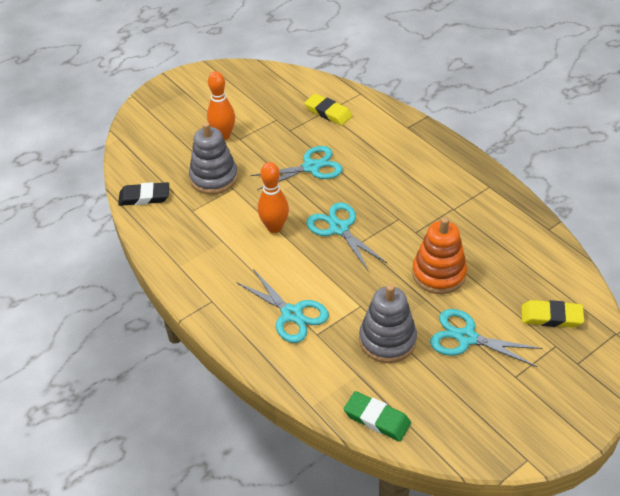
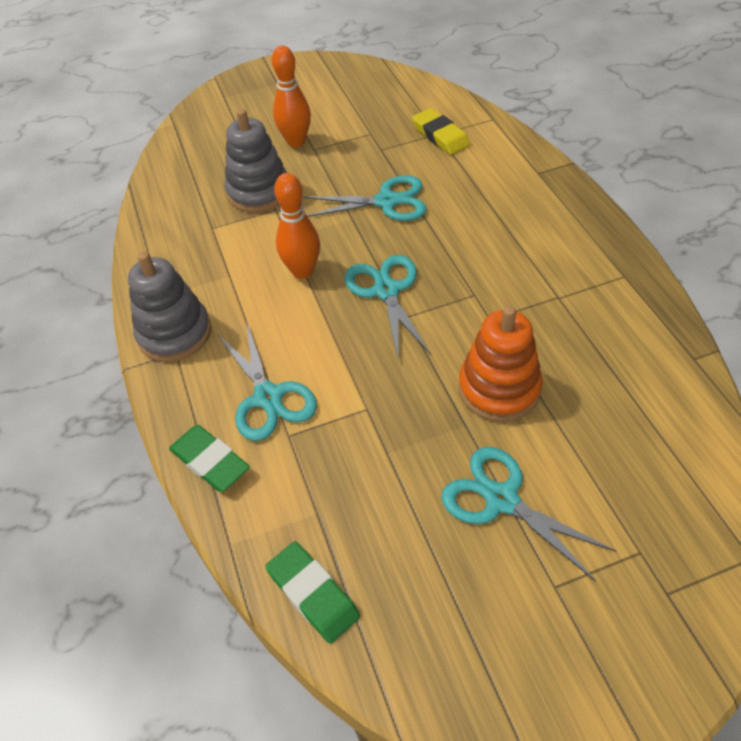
camera: 20 degrees right, 5 degrees up
(144, 197) = (165, 199): black eraser -> none
(273, 362) = (210, 461): none -> green eraser
(387, 340) = (382, 471): grey stacking toy -> grey stacking toy (174, 333)
(551, 316) = (650, 501): yellow eraser -> none

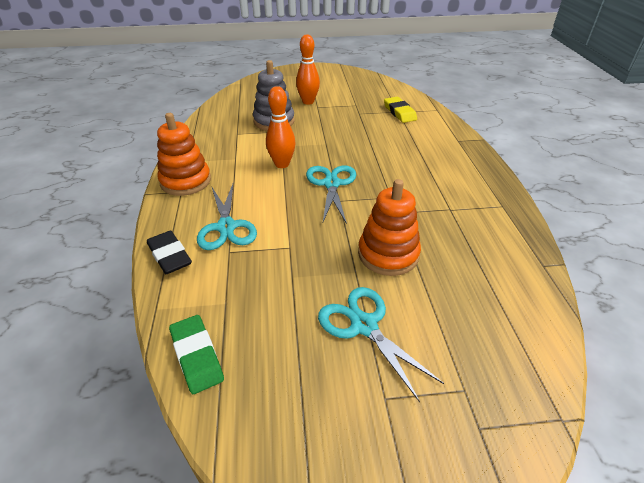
camera: 10 degrees right, 10 degrees down
(174, 333) = (185, 181): grey stacking toy -> orange stacking toy
(210, 461) = (169, 255): green eraser -> black eraser
(386, 201) = (351, 138): turquoise scissors -> none

